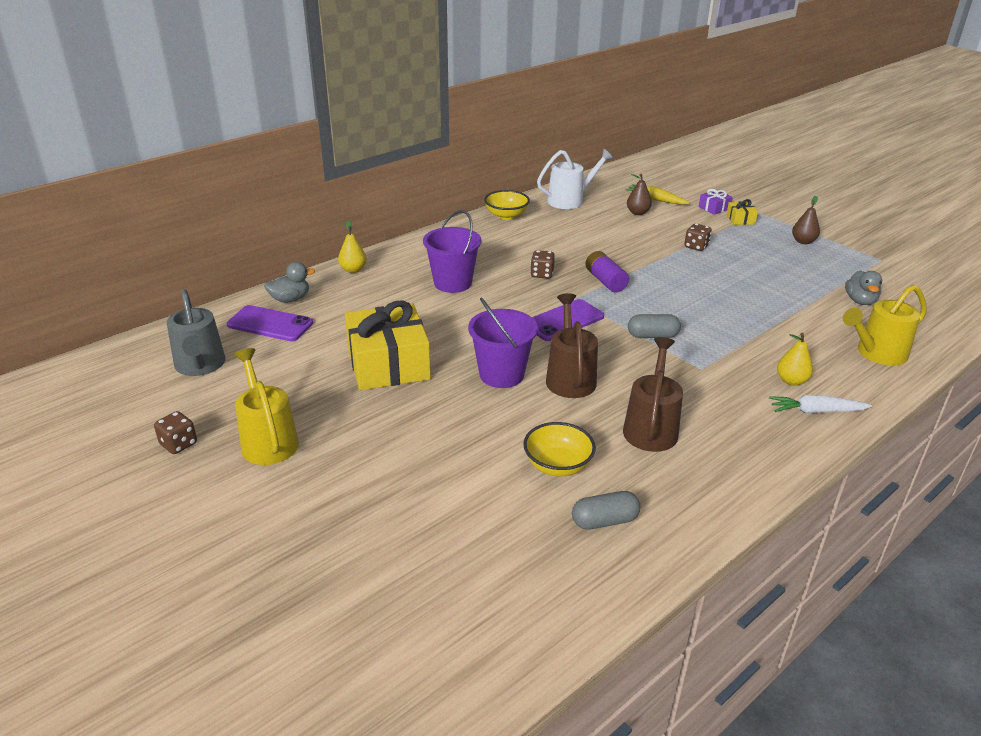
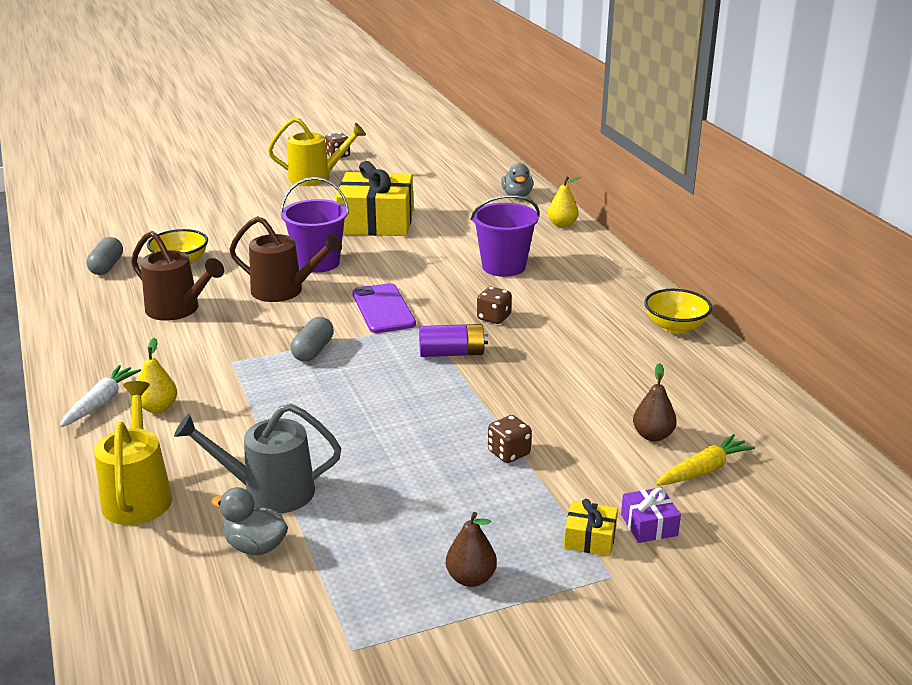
camera: 110 degrees right, 5 degrees down
(200, 366) = (430, 163): grey watering can -> grey watering can (268, 492)
(270, 324) = (477, 186): purple phone -> none
(570, 200) = (718, 387): white watering can -> none

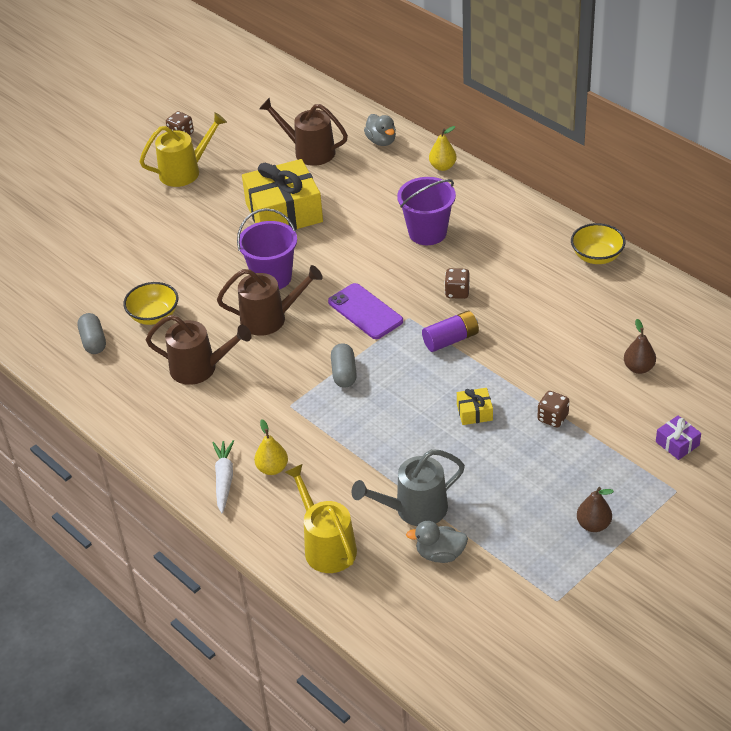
camera: 20 degrees left, 15 degrees up
(441, 188) = (309, 151): none -> brown watering can
(590, 538) = (647, 468): yellow gift -> yellow gift (474, 412)
(703, 470) = (687, 386): yellow carrot -> none

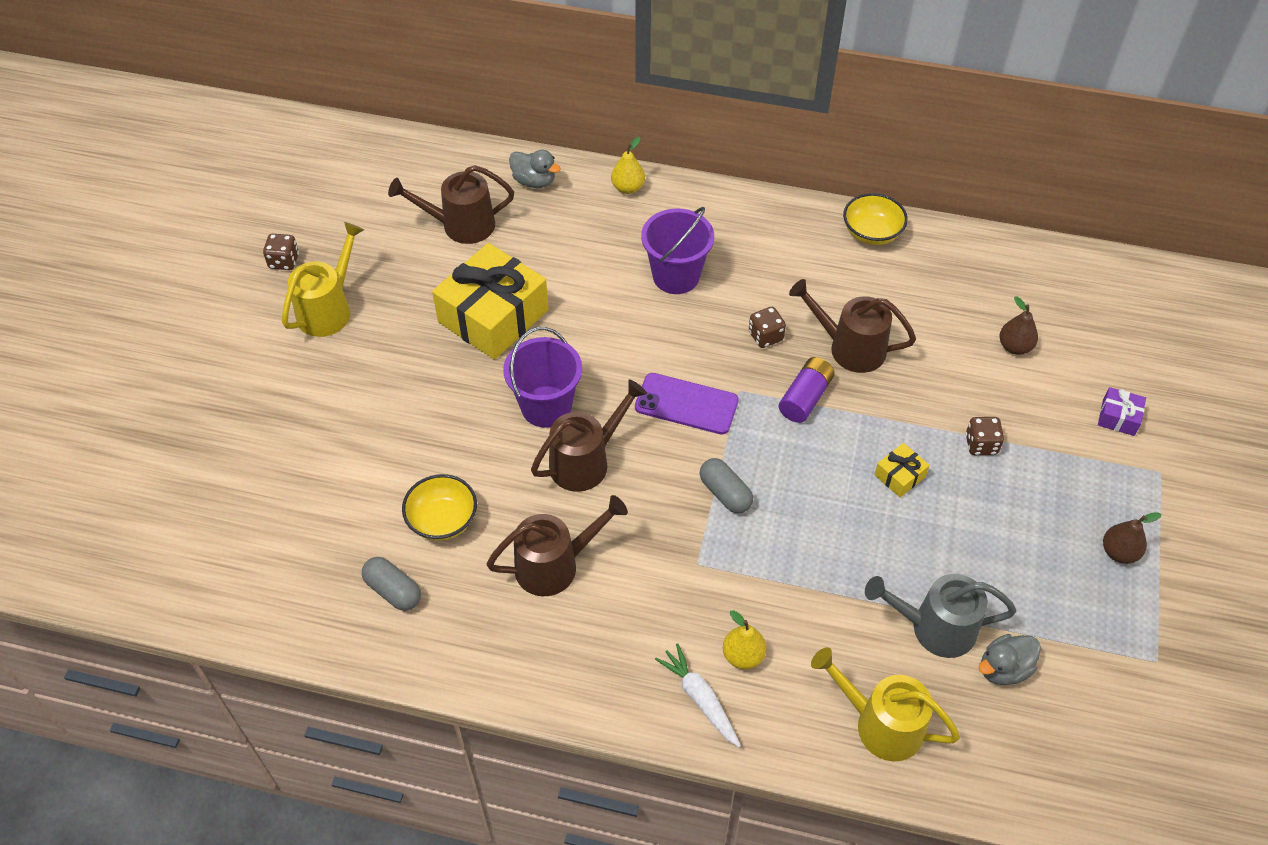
camera: 35 degrees left, 10 degrees up
(414, 509) = (934, 628): grey watering can -> grey watering can turned 60 degrees clockwise
(511, 321) = (849, 347): none -> brown watering can

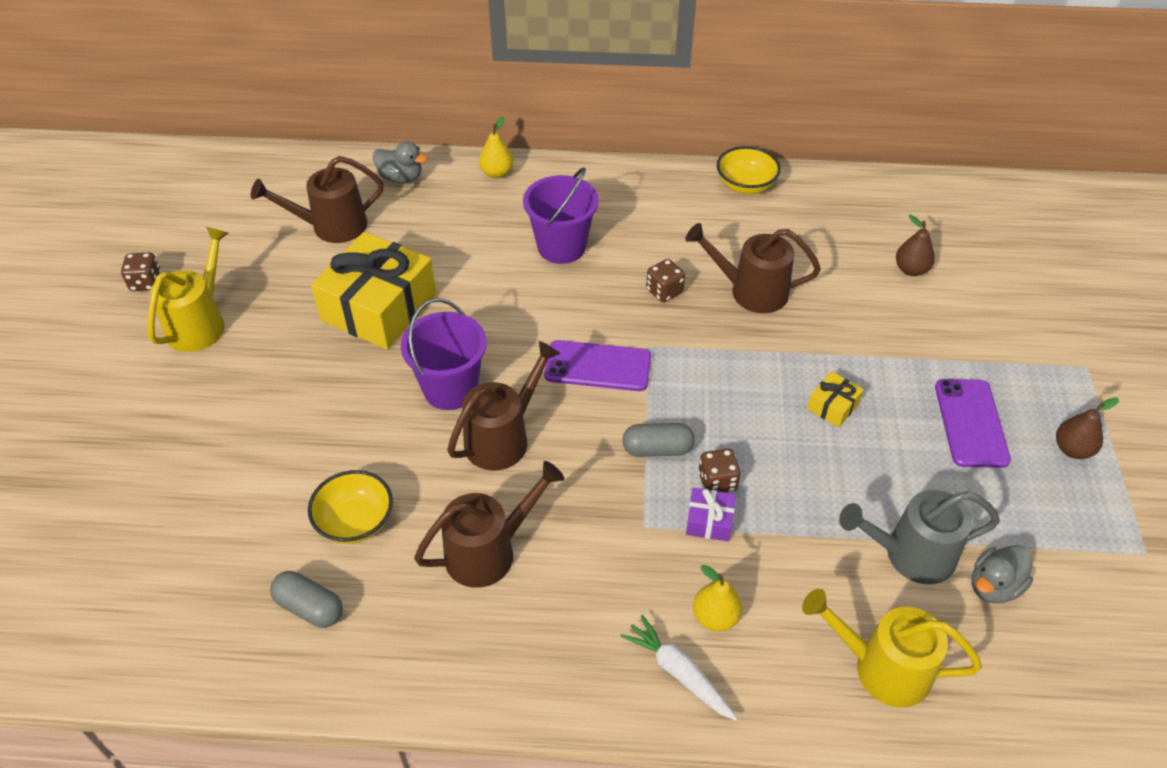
camera: 10 degrees left, 5 degrees down
(725, 493) = (657, 449): grey capsule -> grey capsule turned 45 degrees counterclockwise
(805, 398) = (718, 344): purple battery -> none
(981, 445) = (905, 365): brown dice -> brown dice (717, 482)
(1028, 512) = (970, 423): none -> purple phone
(1118, 417) = (1030, 321): purple gift -> purple gift (709, 521)

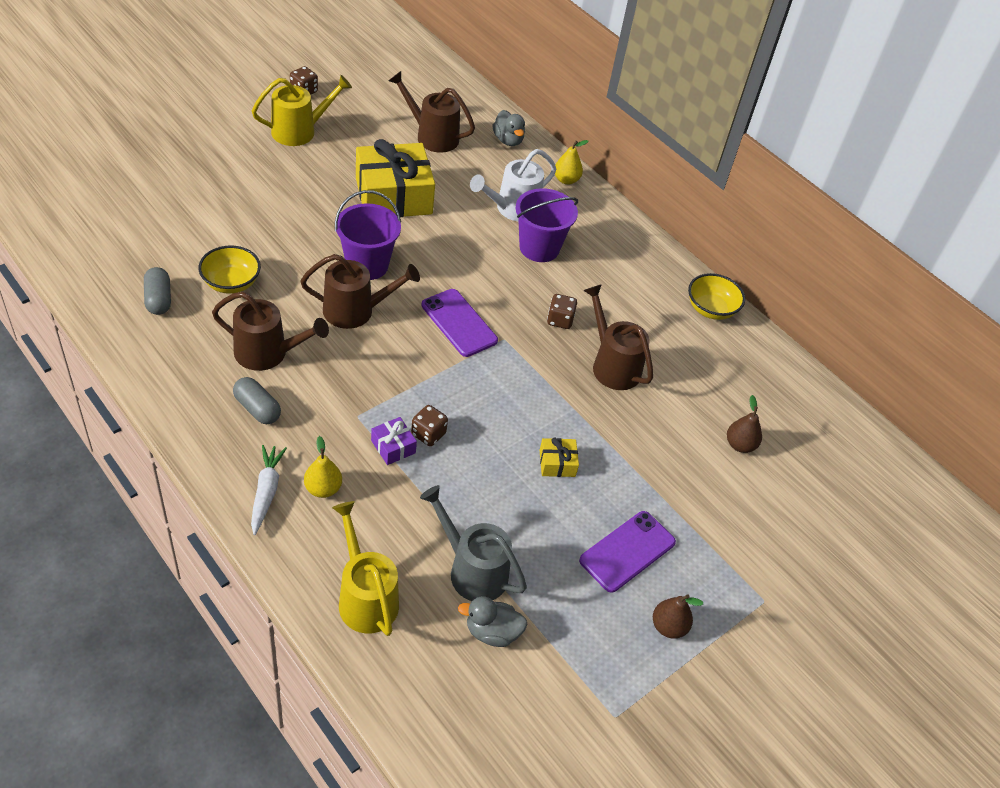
camera: 40 degrees right, 0 degrees up
(492, 233) = (512, 209): none -> white watering can
(657, 449) = (423, 390): grey capsule -> grey capsule (257, 409)

